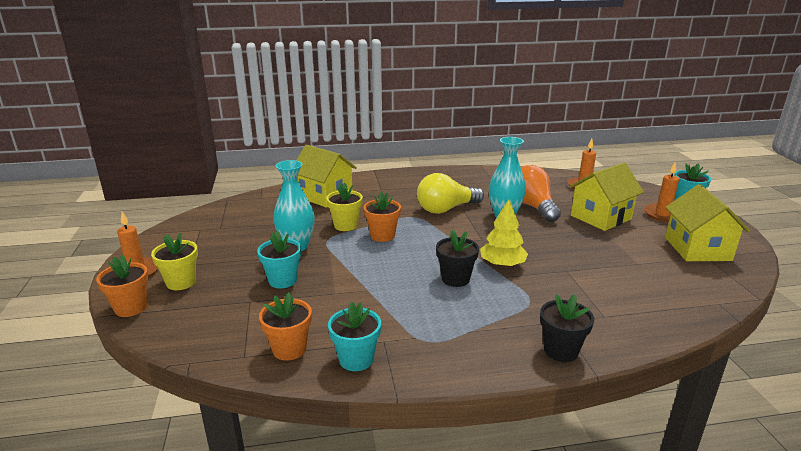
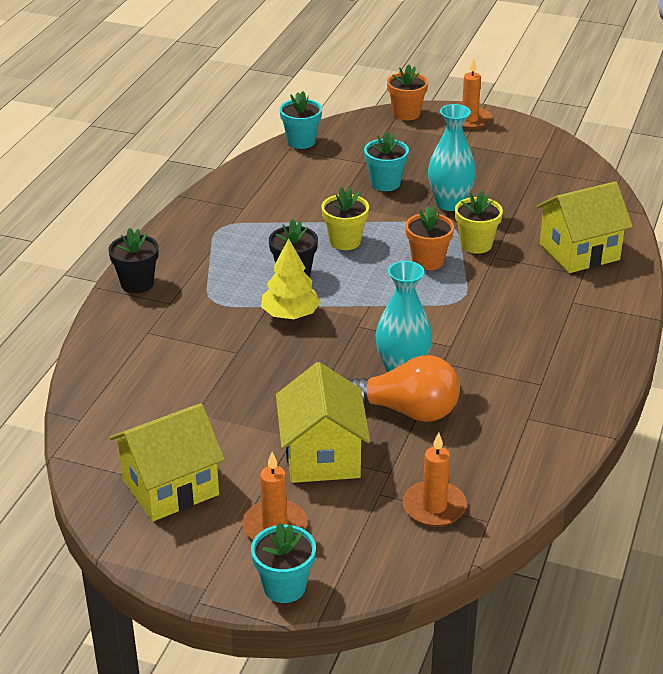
camera: 120 degrees right, 10 degrees up
(181, 282) = (430, 137): yellow flower pot -> yellow flower pot (345, 241)
(289, 349) = (277, 167): orange flower pot -> none
(356, 359) = (234, 190): turquoise flower pot -> turquoise flower pot (301, 141)
(446, 209) = (461, 331): yellow light bulb -> none
(697, 249) = (170, 487): yellow house -> yellow house turned 60 degrees counterclockwise

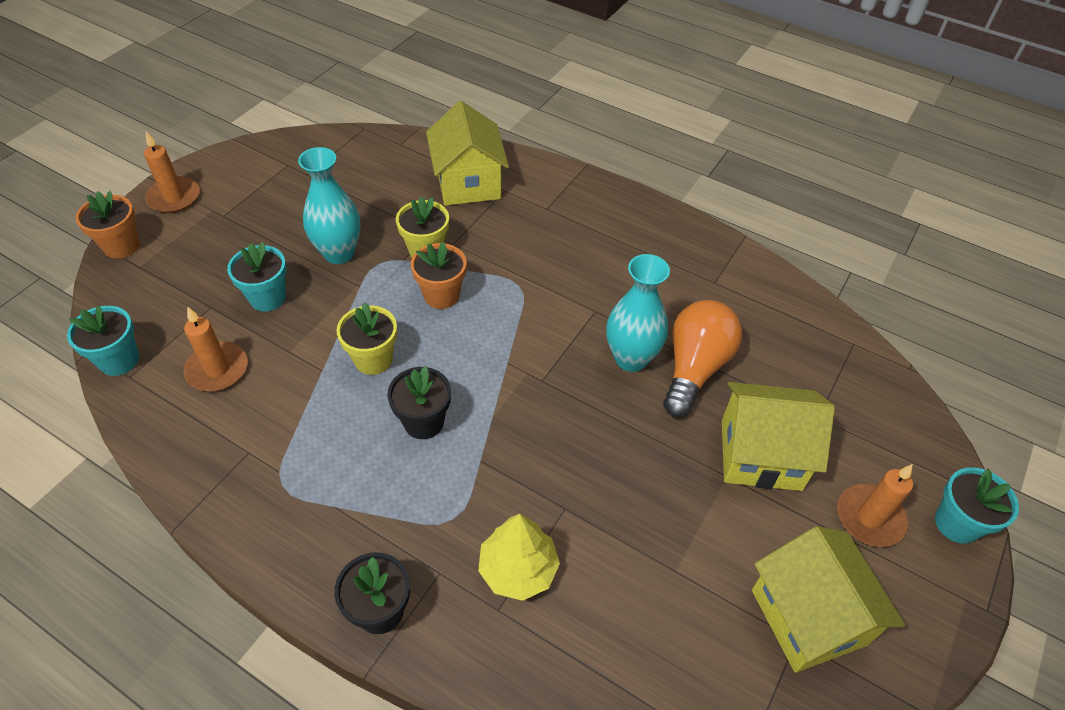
camera: 80 degrees left, 15 degrees up
(290, 314) = (504, 440): yellow tree -> yellow tree (518, 569)
(434, 507) = (837, 378): orange candle -> orange candle (217, 369)

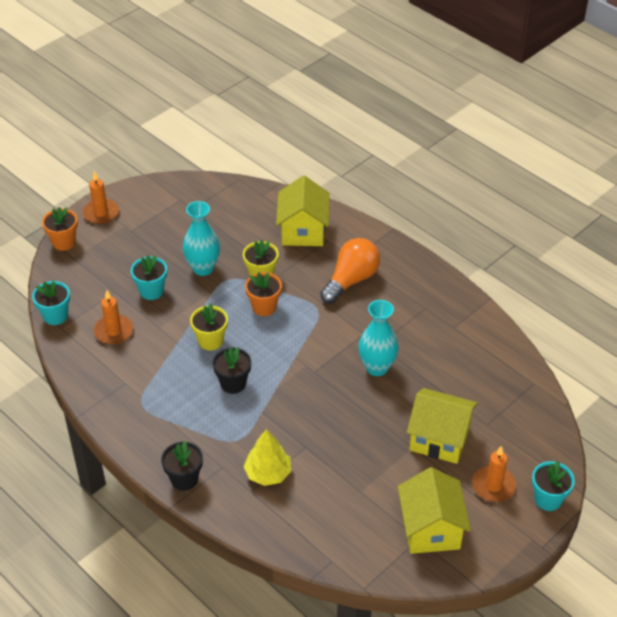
camera: 15 degrees right, 5 degrees down
(694, 368) = (417, 380): orange light bulb -> orange light bulb (351, 280)

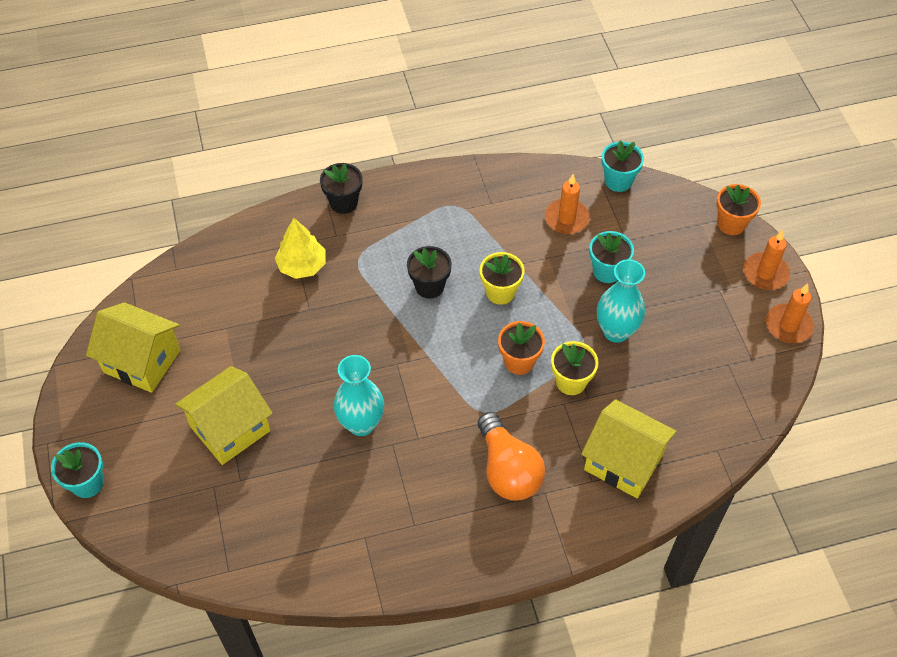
camera: 120 degrees right, 10 degrees up
(493, 486) = (141, 443): orange candle -> orange candle (788, 325)

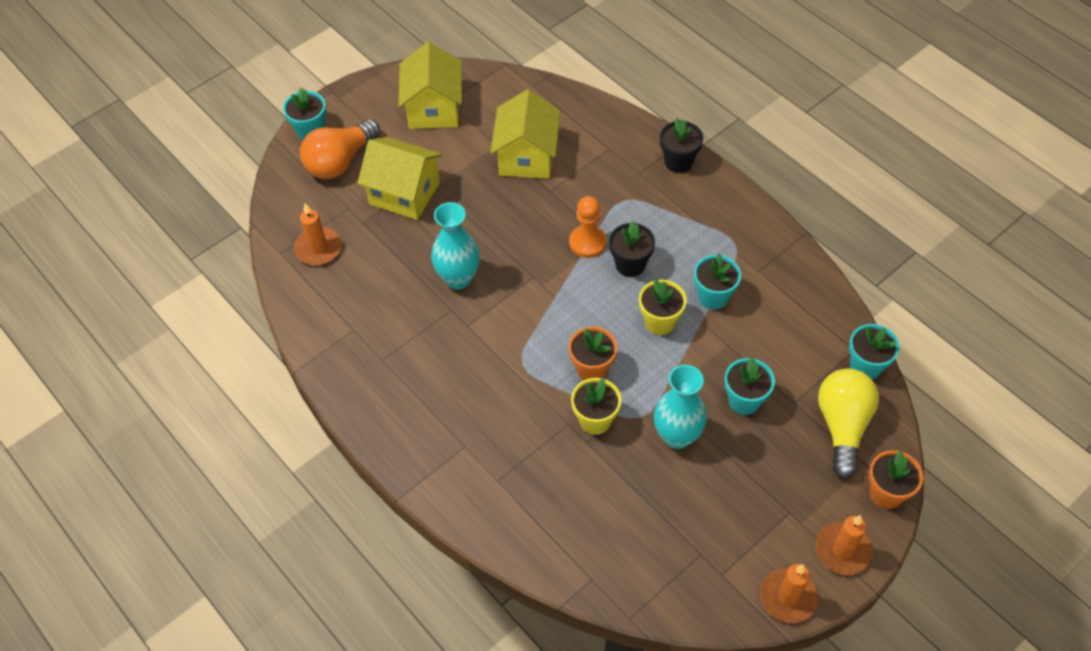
camera: 65 degrees right, 0 degrees up
(302, 266) = (591, 165): yellow tree -> none
(386, 306) = (587, 242): none -> orange pawn
(497, 244) = (713, 296): none -> turquoise flower pot
(508, 470) = (472, 407): orange light bulb -> orange light bulb (340, 161)
(566, 218) = (784, 340): orange candle -> orange candle (318, 248)
(623, 462) = (532, 499): yellow house -> yellow house (527, 157)
(662, 221) = (842, 426): none -> yellow light bulb

